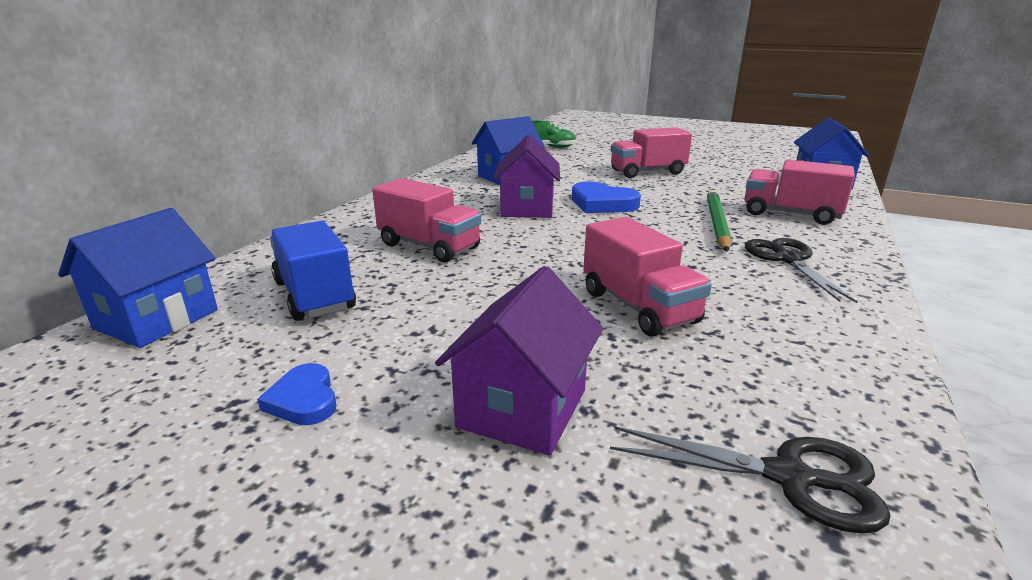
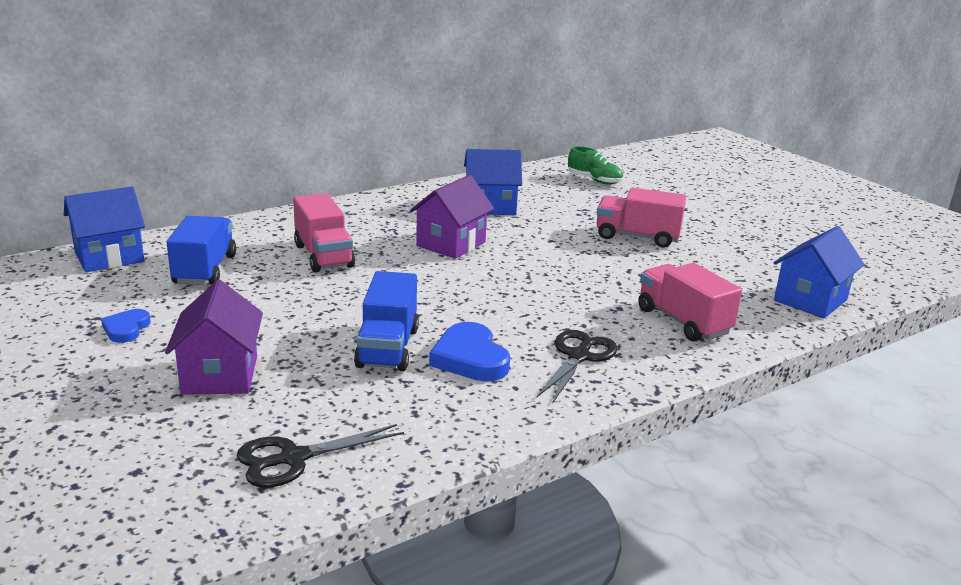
camera: 30 degrees right, 0 degrees up
(522, 408) = (220, 375): purple house -> purple house turned 60 degrees counterclockwise
(602, 203) = (524, 258): blue heart -> blue heart (470, 358)
(638, 307) = (387, 348): pink truck -> blue truck
(717, 223) = (588, 308): green pencil -> none
(789, 477) = (293, 458): black scissors -> black scissors turned 105 degrees clockwise

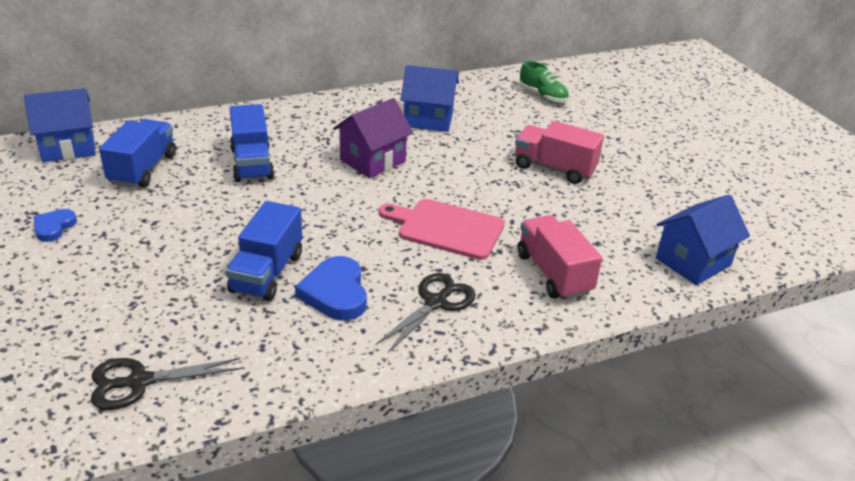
camera: 10 degrees right, 10 degrees up
(220, 375) = (112, 286): purple house -> none
(323, 256) = (252, 163): pink truck -> blue truck
(556, 294) = (446, 228): none -> pink cutting board

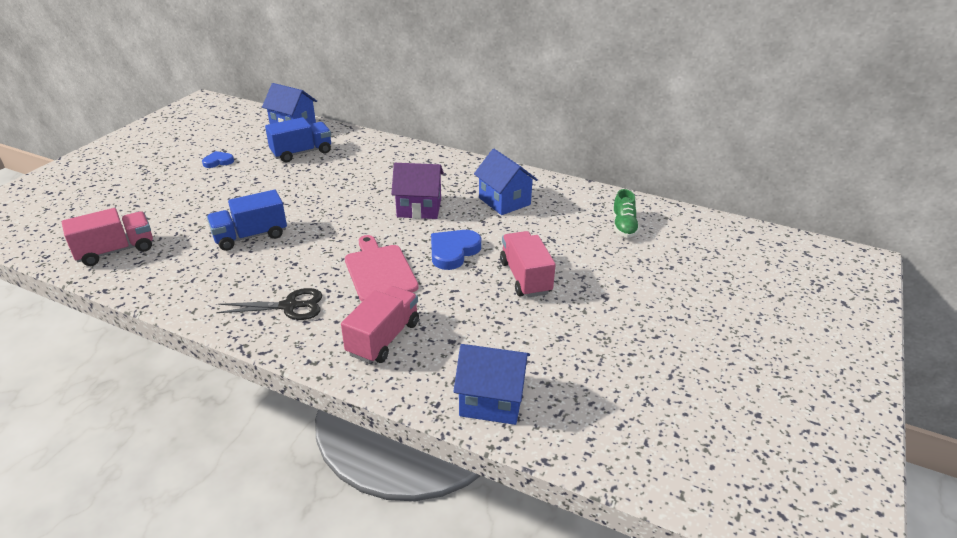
camera: 50 degrees right, 0 degrees up
(139, 382) = (116, 251): black scissors -> pink truck
(252, 163) = (354, 176): blue truck -> none
(335, 293) = (257, 267): blue heart -> blue heart (453, 251)

